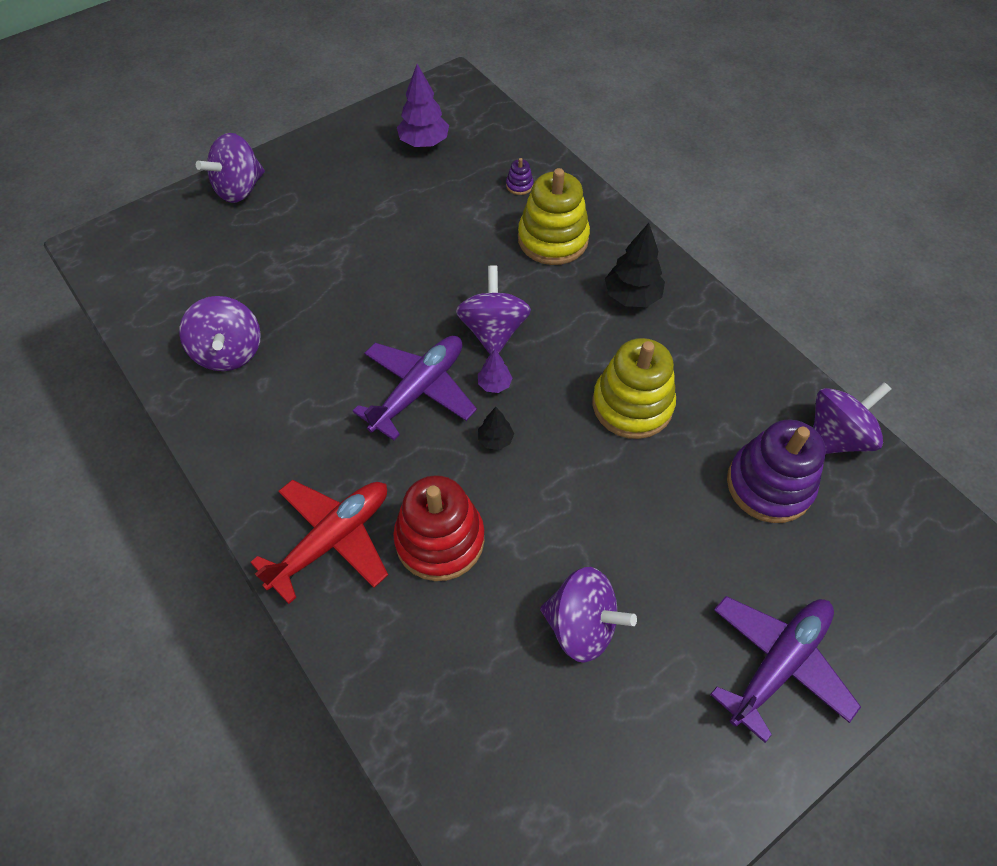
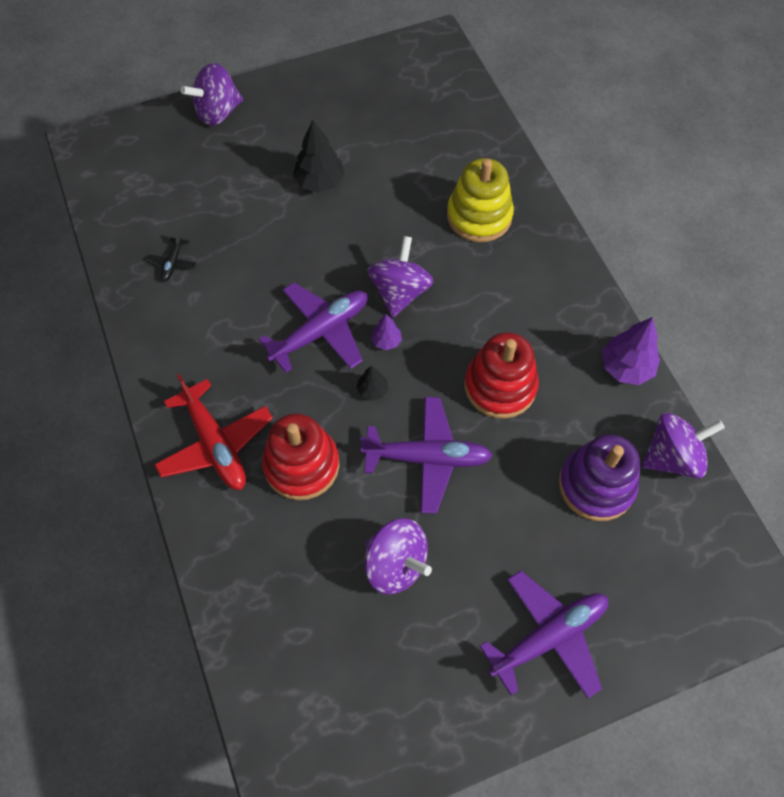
camera: 15 degrees right, 5 degrees up
(229, 352) = (173, 263): purple spinning top -> black plane
(332, 539) = (215, 444): red plane -> red plane turned 90 degrees clockwise
(424, 143) = (391, 98): purple tree -> purple tree (626, 367)
(519, 185) = (465, 157): purple stacking toy -> none
(579, 498) = (427, 458): none -> purple plane
(632, 296) = (533, 286): black tree -> black tree (320, 182)
(632, 405) = (500, 386): yellow stacking toy -> red stacking toy

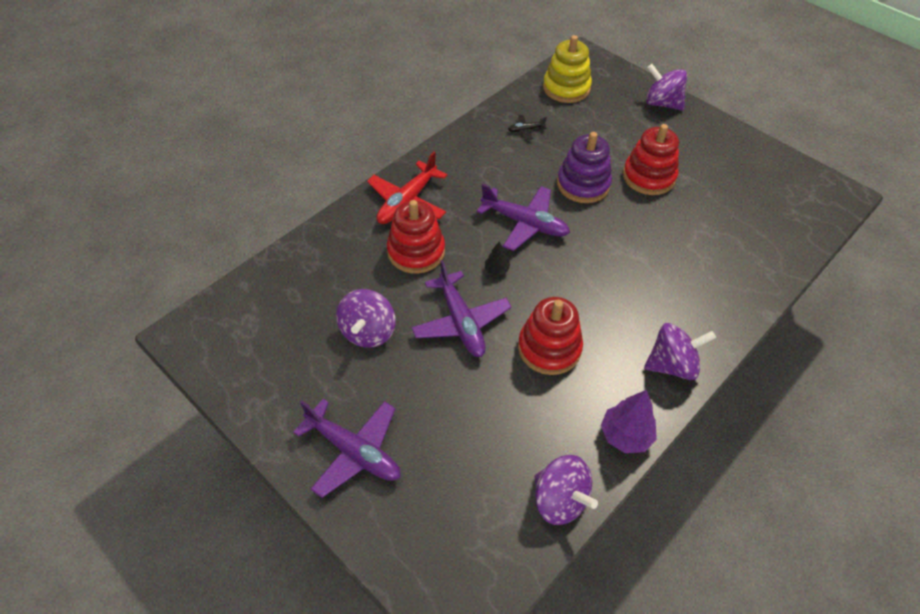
camera: 65 degrees right, 10 degrees down
(320, 182) = (649, 177): black tree -> red stacking toy
(386, 341) = (542, 263): purple tree -> none
(400, 292) = (589, 256): purple spinning top -> purple spinning top (672, 365)
(479, 216) = (696, 281): yellow stacking toy -> yellow stacking toy (566, 88)
(596, 485) = (500, 446): purple stacking toy -> purple stacking toy (583, 184)

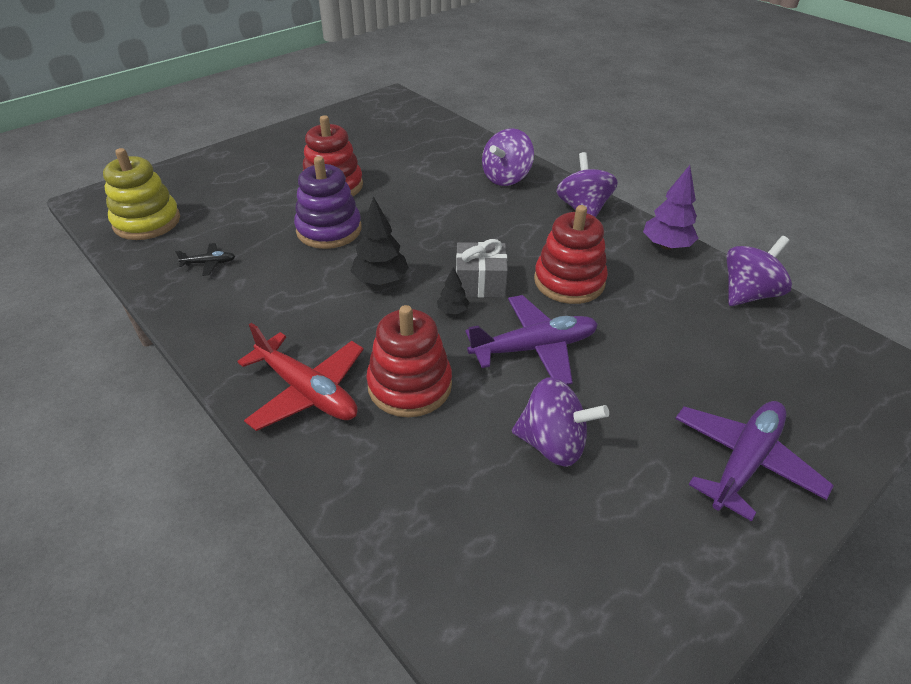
camera: 85 degrees left, 10 degrees down
(525, 223) = (381, 280): purple plane -> black tree
(526, 130) = (209, 263): black plane -> black plane turned 90 degrees counterclockwise
(534, 285) = (480, 283): none -> grey gift
(662, 103) = (220, 161): purple spinning top -> purple spinning top (506, 178)

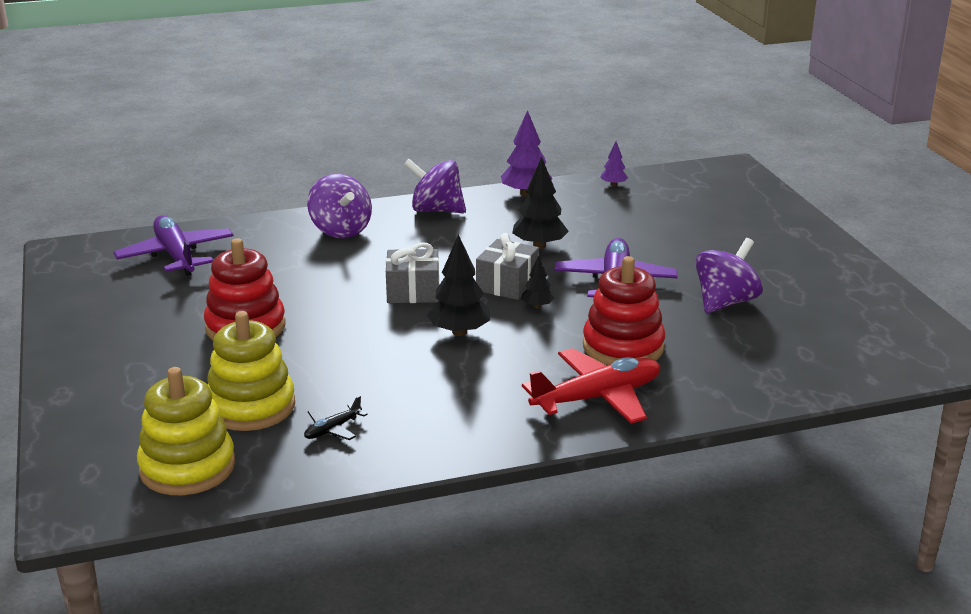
camera: 65 degrees left, 15 degrees down
(209, 263) = (332, 429): black plane -> black plane turned 150 degrees counterclockwise
(228, 221) = (251, 406): none -> yellow stacking toy
(329, 230) = (338, 345): purple stacking toy -> none
(432, 239) = (413, 291): none -> grey gift
(569, 281) = (539, 245): red stacking toy -> black tree
(744, 461) = (778, 242): purple plane -> purple plane (176, 255)
(748, 294) = (613, 185): purple spinning top -> purple tree

